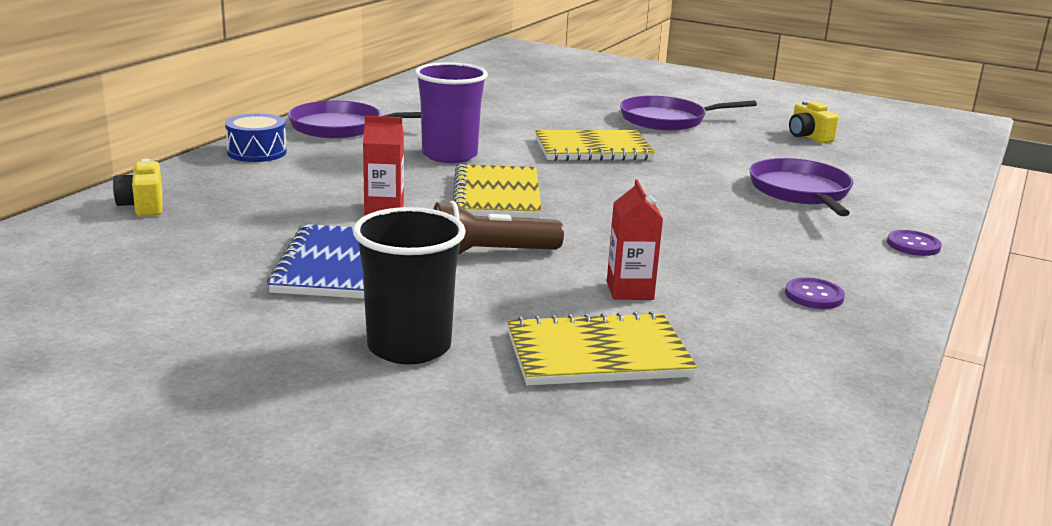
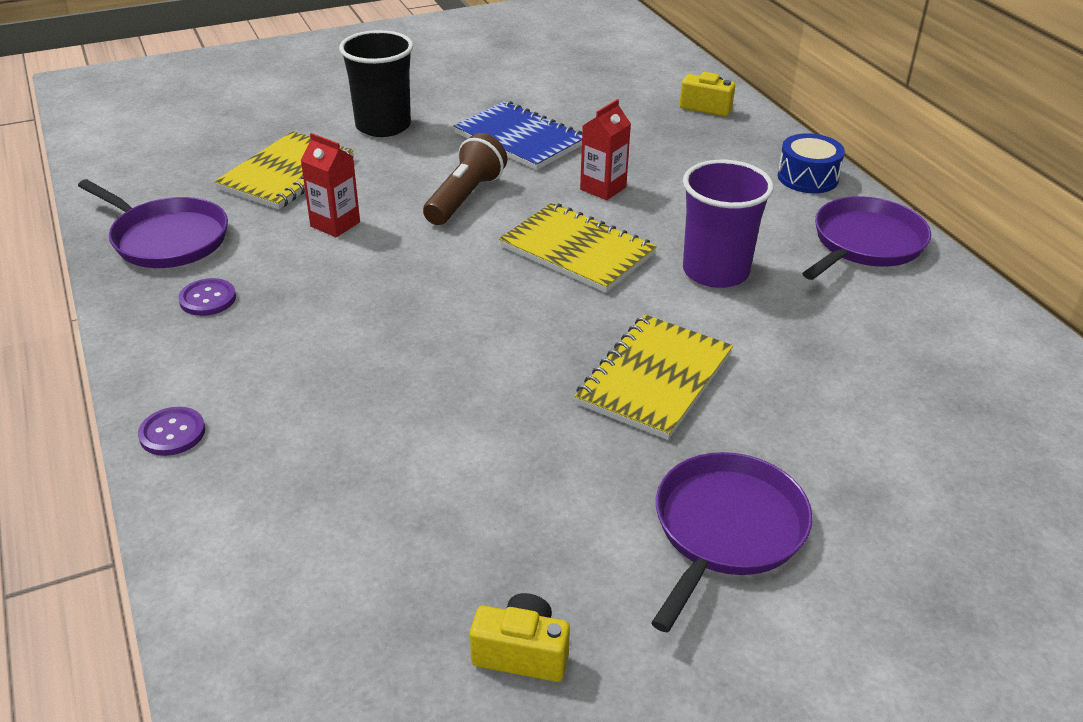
camera: 130 degrees right, 15 degrees up
(800, 192) = (366, 458): purple pan -> purple pan (167, 239)

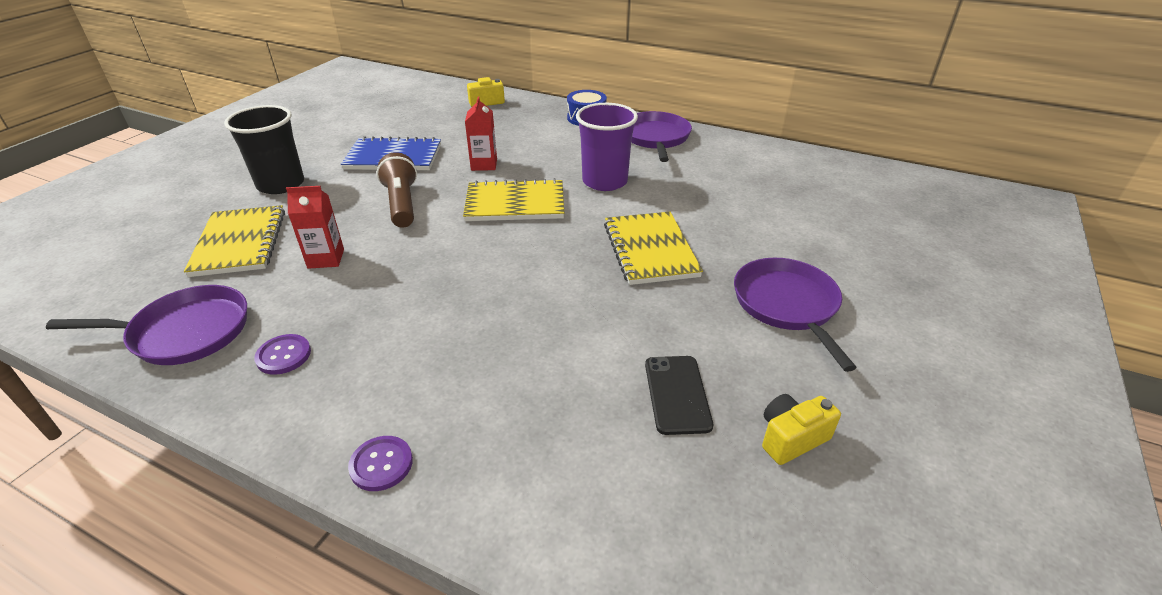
camera: 40 degrees left, 0 degrees up
(472, 538) = (677, 394): none -> black phone

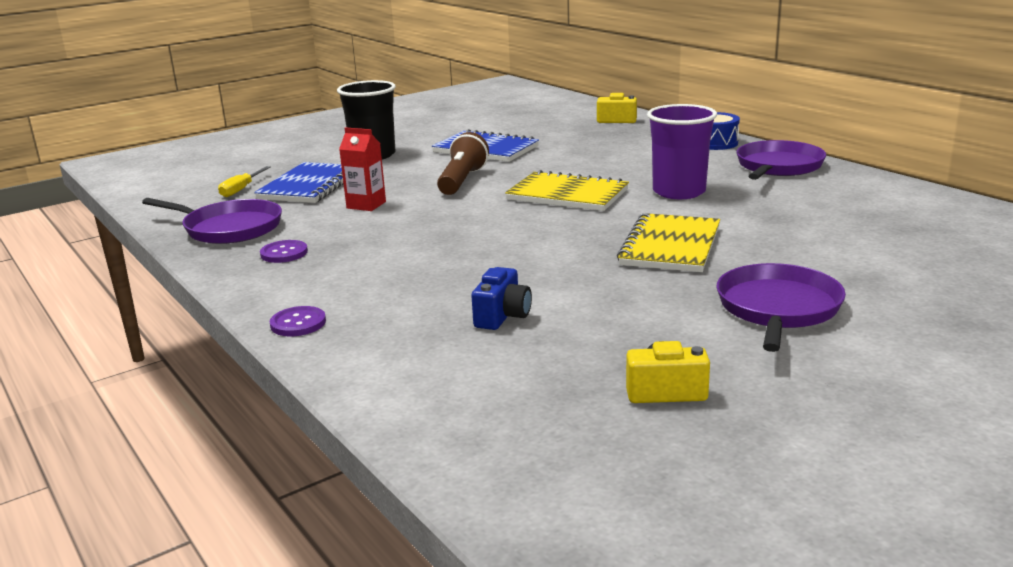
camera: 30 degrees right, 15 degrees down
(157, 266) = (241, 189): none -> yellow screwdriver
(239, 243) = (310, 186): yellow notebook -> blue notebook
(484, 164) = (566, 164): red carton -> none
(582, 384) = (502, 316): none -> blue camera
(677, 394) = (584, 341): black phone -> none

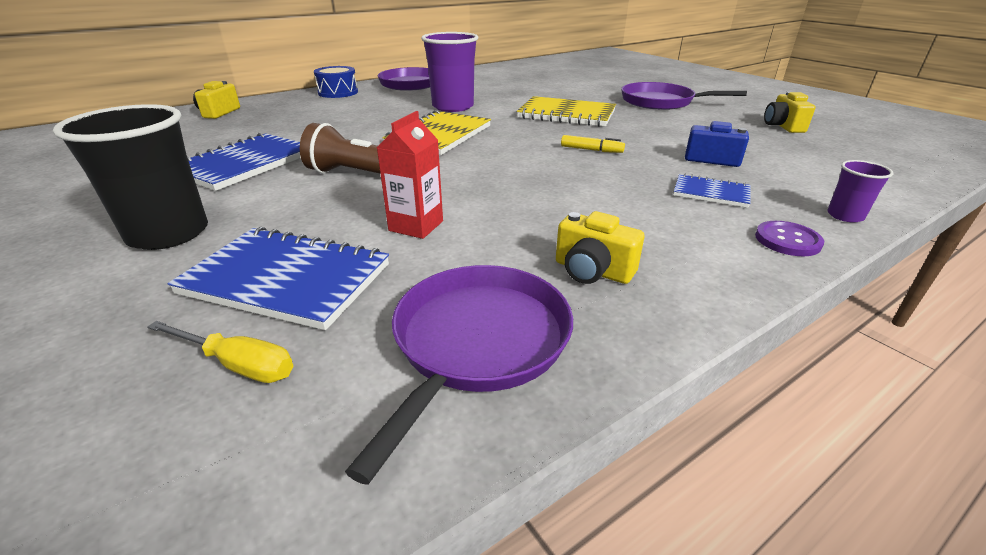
camera: 90 degrees left, 10 degrees up
(284, 253) = (592, 271): purple button -> yellow camera
(335, 361) = (845, 216): none -> purple cup
(404, 304) = (711, 193): none -> blue notebook
(530, 257) = (591, 150): none -> yellow marker

